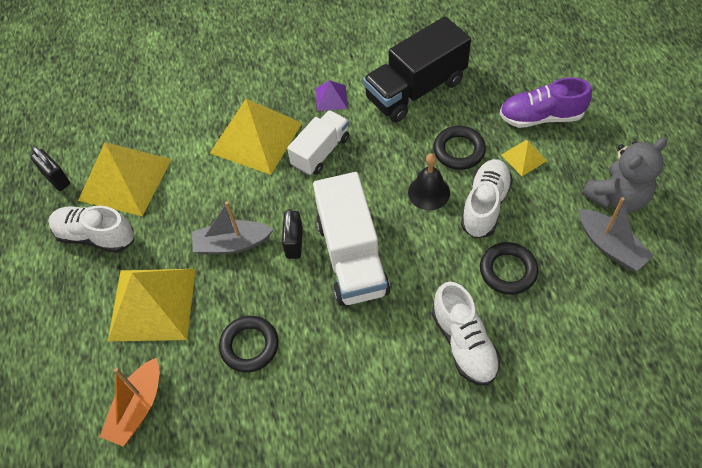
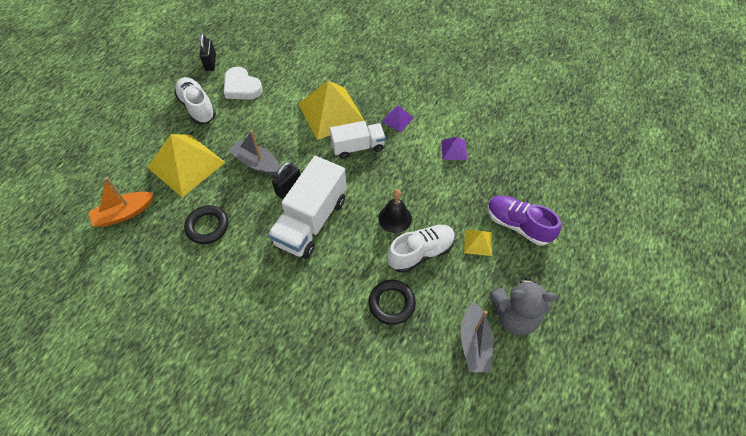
camera: 35 degrees right, 0 degrees up
(125, 179) = (242, 87): yellow pyramid -> white heart
(416, 89) = (454, 150): black truck -> purple pyramid
(459, 150) = (440, 207): black ring -> none
(464, 343) = (319, 324): white shoe -> none

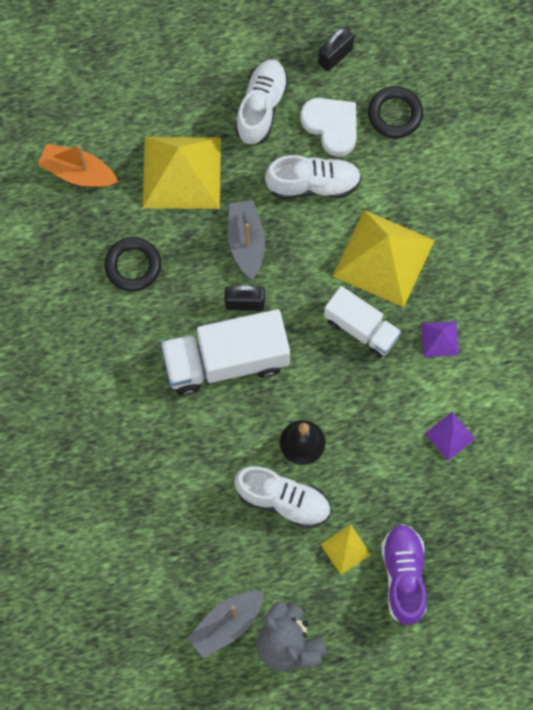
camera: 50 degrees right, 15 degrees up
(242, 87) = (331, 126): white heart -> white heart turned 135 degrees clockwise
(261, 114) = (313, 184): none -> white shoe
(391, 303) = (202, 515): black ring -> black ring (395, 114)

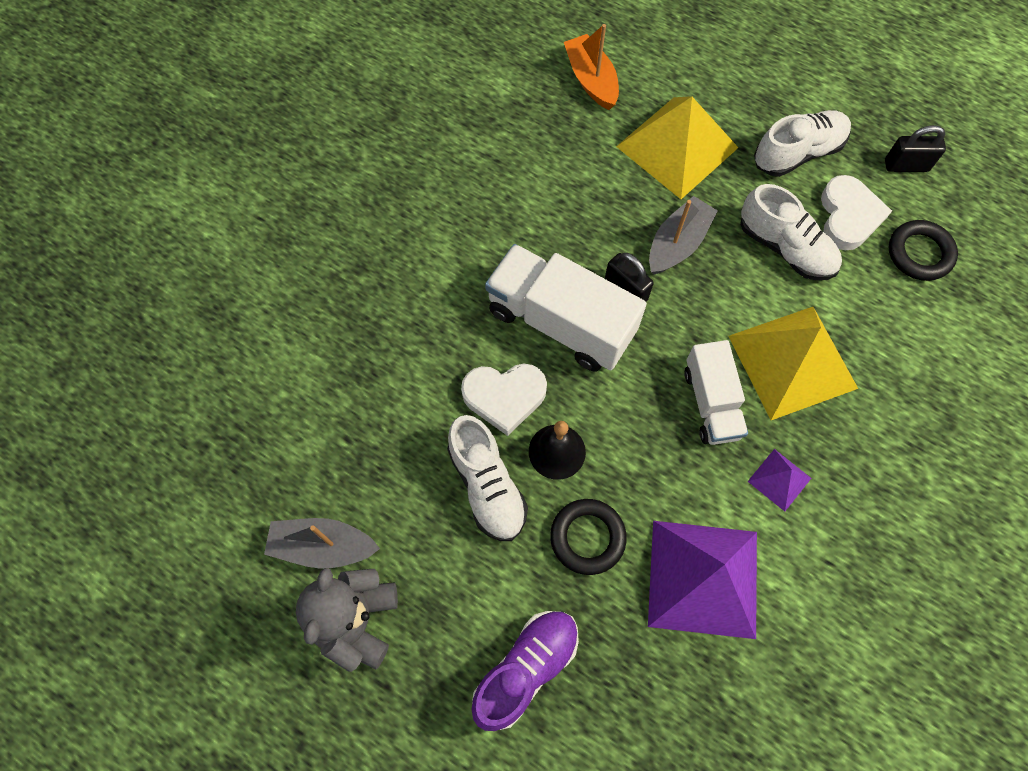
camera: 45 degrees right, 5 degrees down
(133, 266) = (561, 182): black ring -> black ring (587, 537)
(240, 439) = (504, 397): none -> white heart
(345, 549) = (498, 586): yellow pyramid -> none
(450, 436) = (703, 578): purple pyramid -> purple pyramid, size x2.22

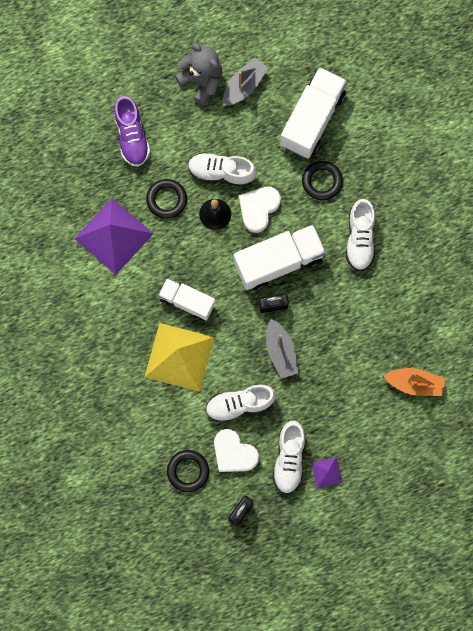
camera: 125 degrees right, 10 degrees up
(315, 411) = (312, 119): none -> white truck
(403, 339) = (322, 181): none -> black ring
(452, 244) = (360, 239): none -> white shoe
(677, 146) = (338, 397): yellow pyramid -> none
(779, 479) = (130, 304): purple pyramid -> purple pyramid (326, 472)

